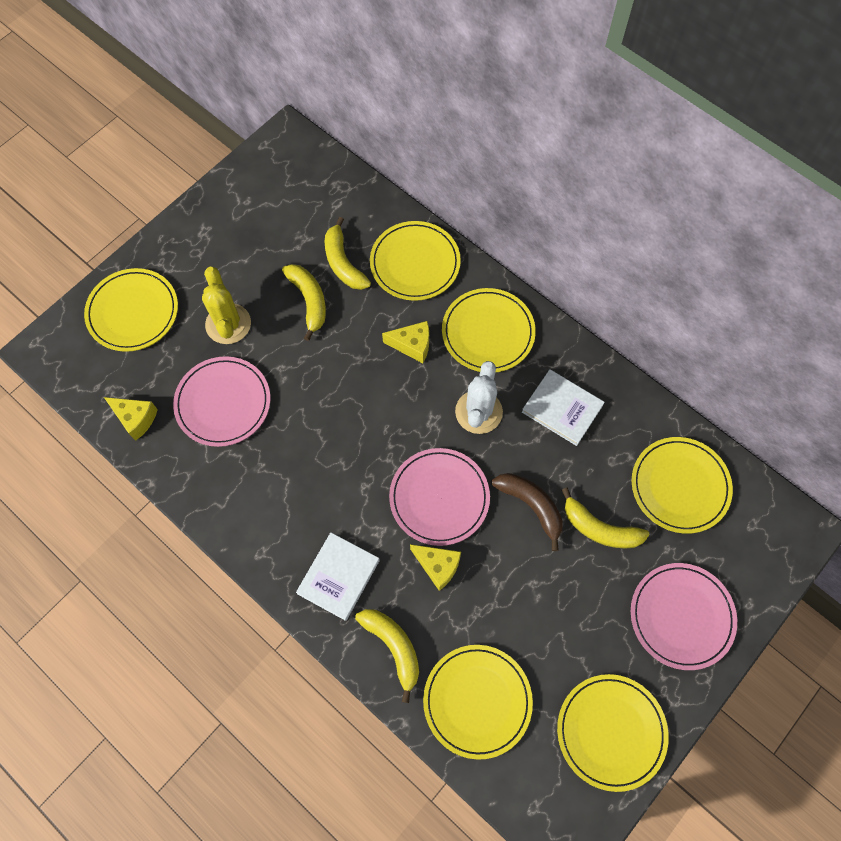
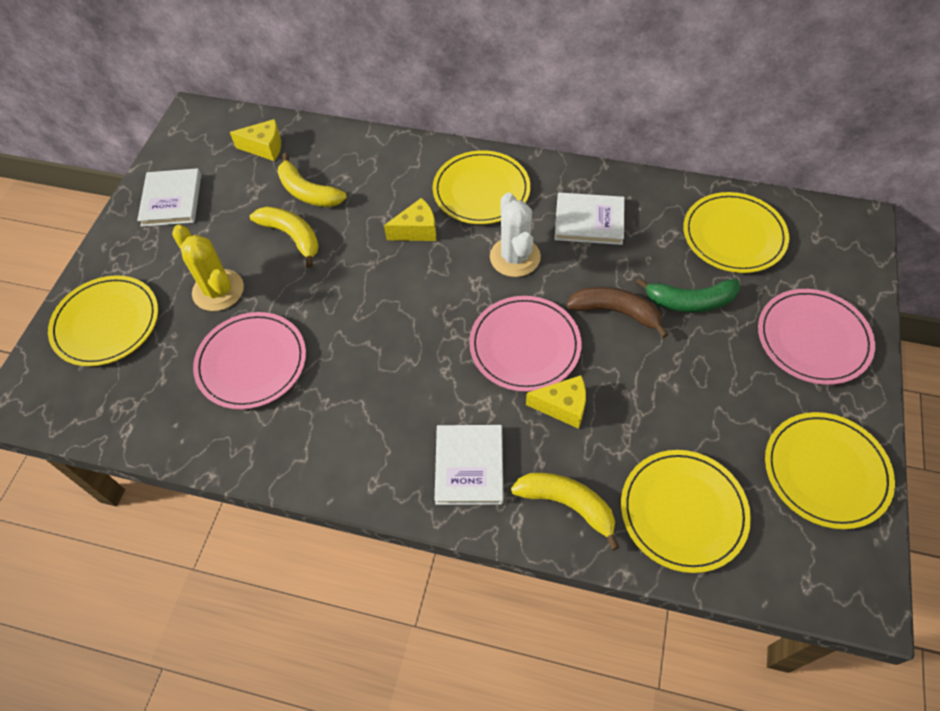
camera: 25 degrees left, 10 degrees down
(135, 419) = (161, 421): yellow cheese -> yellow cheese (264, 147)
(231, 217) = (172, 200): none -> white book
(415, 263) = (378, 165): yellow plate -> none
(599, 528) = (690, 301): yellow banana -> green banana

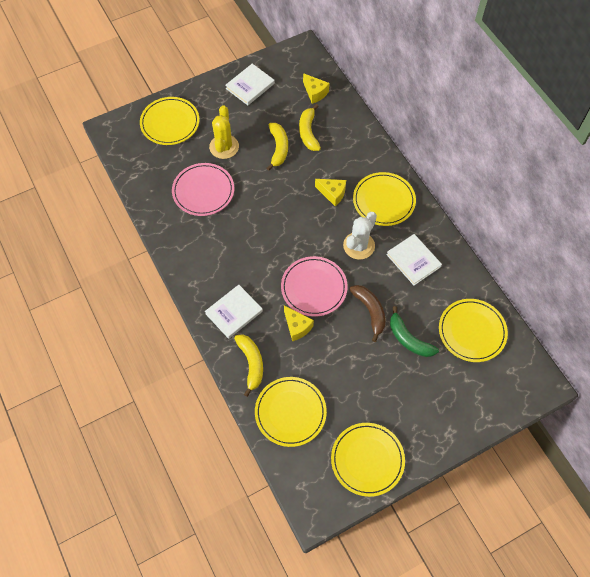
camera: 45 degrees right, 5 degrees up
(813, 339) = (441, 409): pink plate -> none

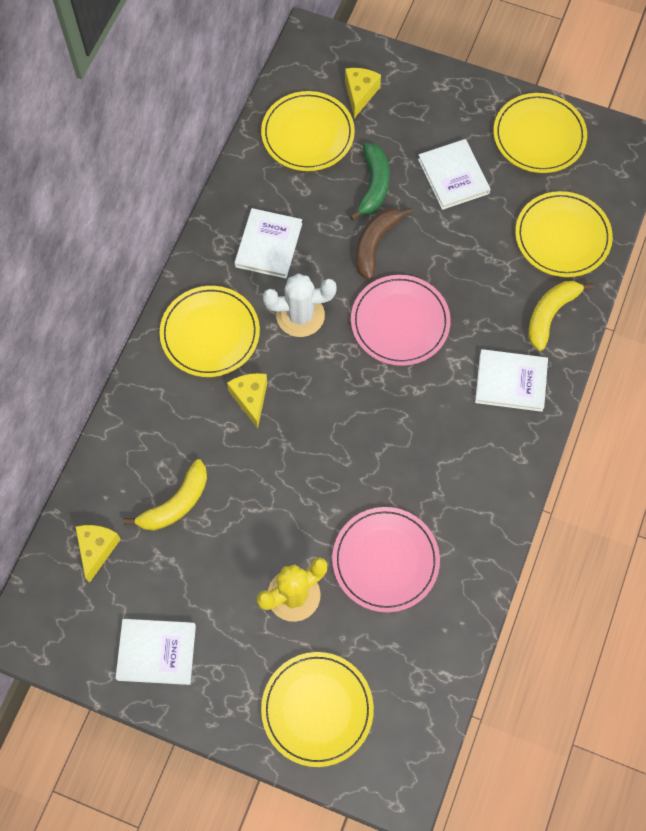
camera: 130 degrees left, 5 degrees up
(278, 148) = (235, 521): yellow banana -> none
(297, 327) = (464, 303): yellow cheese -> yellow cheese (360, 94)
(379, 386) = (453, 176): none -> white book

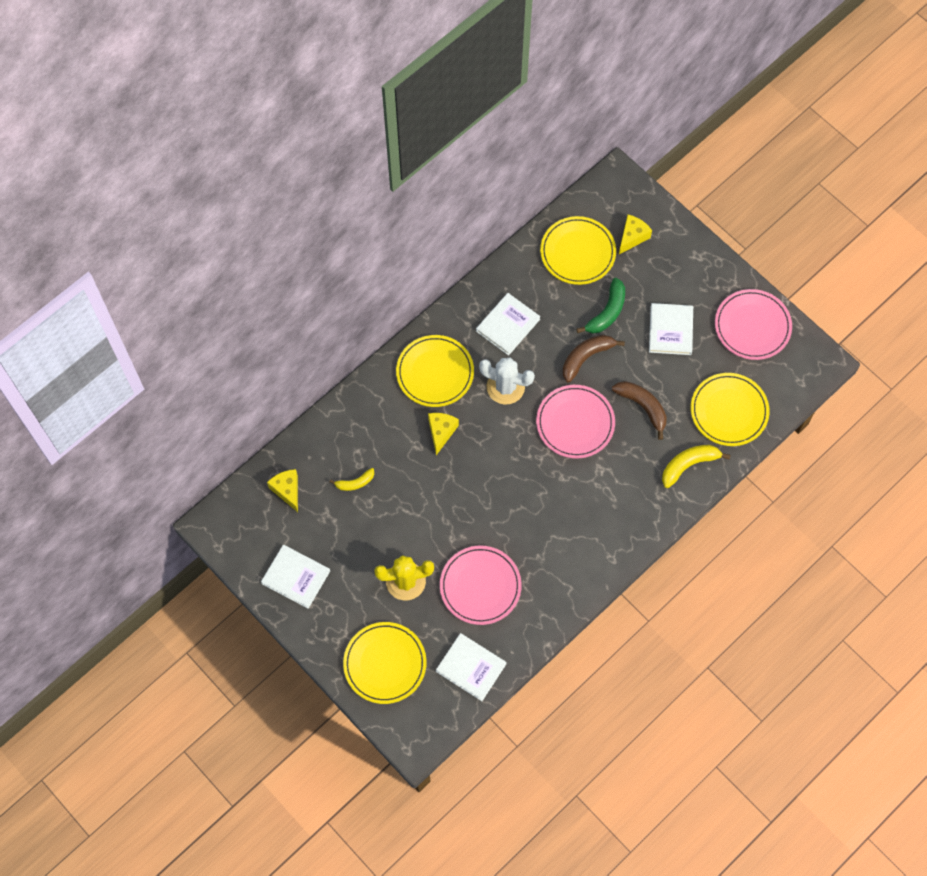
camera: 25 degrees right, 0 degrees up
(97, 549) = (287, 490): yellow cheese -> yellow cheese turned 60 degrees counterclockwise
(176, 503) = (355, 483): yellow banana -> yellow banana, size x0.61
(466, 272) = (643, 407): none -> brown banana
(511, 381) = (633, 501): white book -> white book (471, 667)
(539, 136) = (752, 326): yellow plate -> pink plate

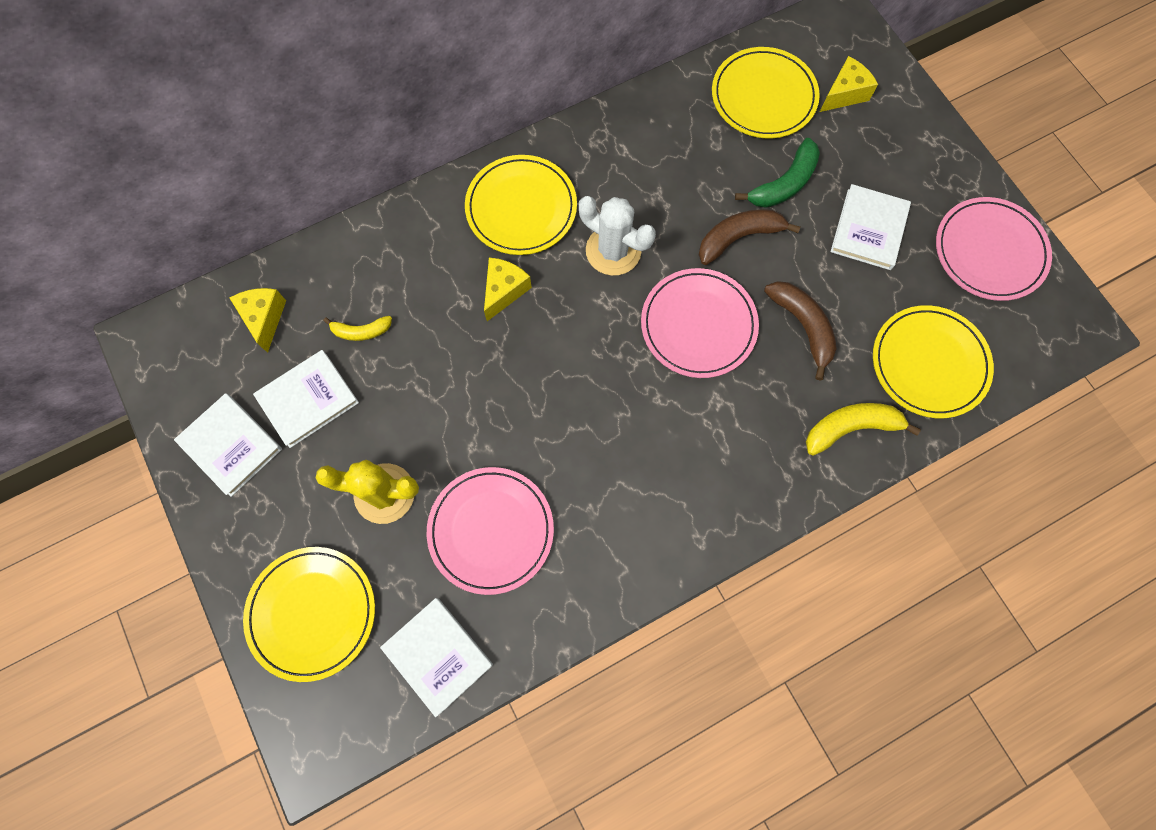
camera: 15 degrees right, 5 degrees up
(507, 325) = (640, 169): white book -> white book (308, 399)

